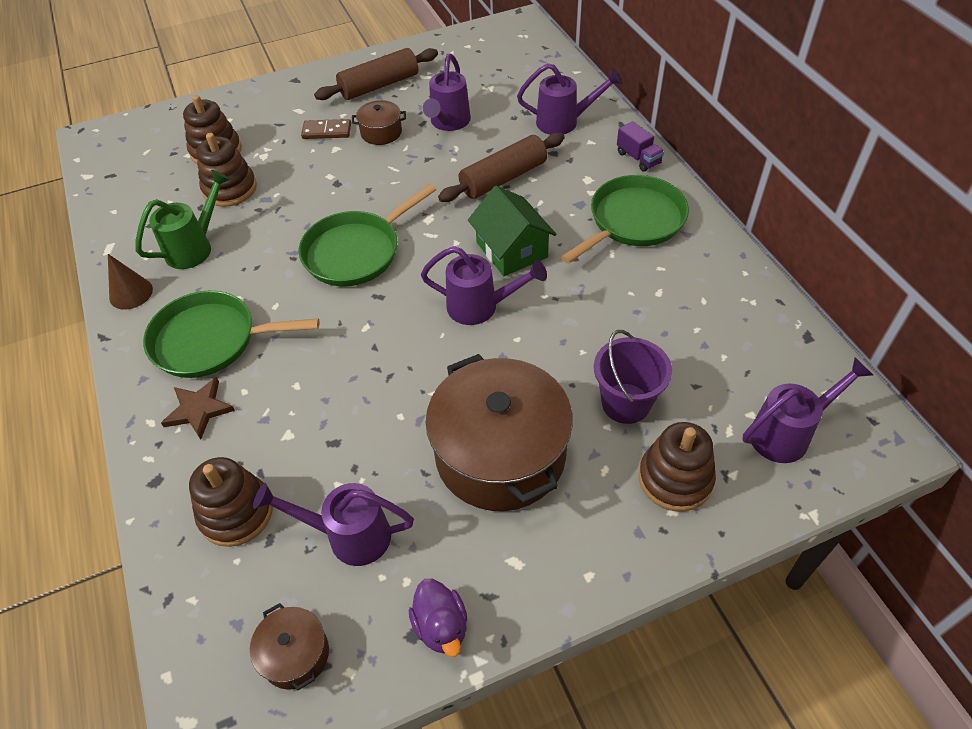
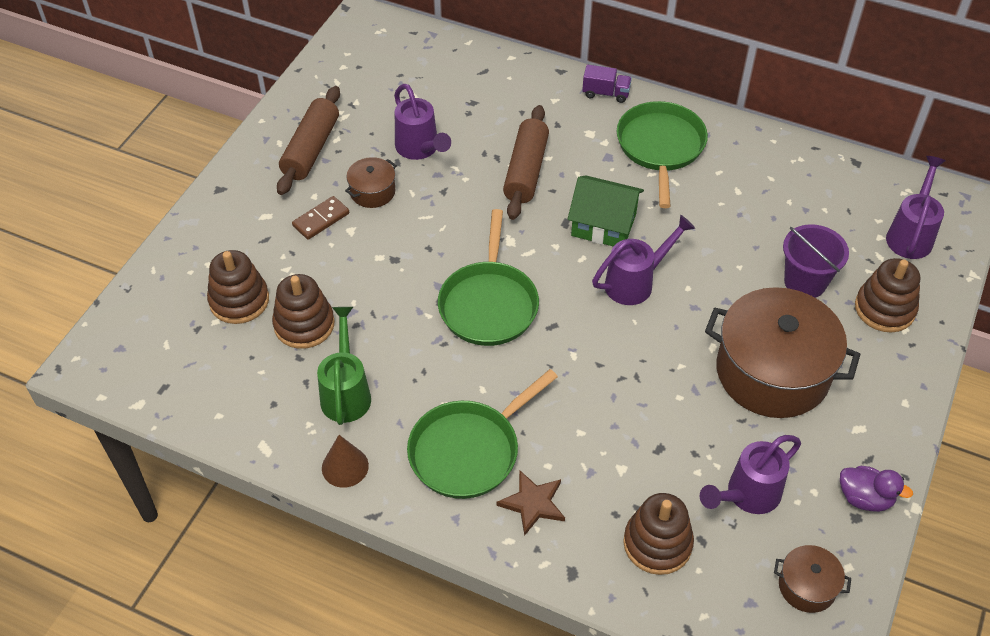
camera: 45 degrees left, 0 degrees up
(564, 122) = (514, 94): purple watering can -> none

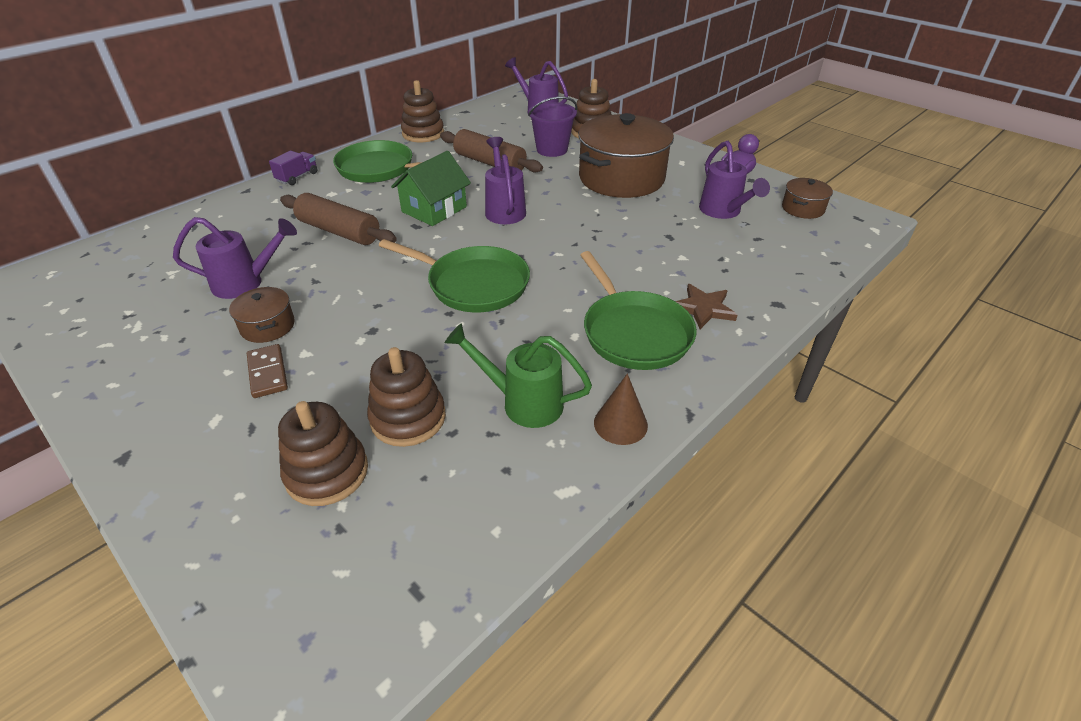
camera: 70 degrees left, 10 degrees down
(311, 149) = (154, 359): brown rolling pin -> brown rolling pin (490, 163)
(657, 543) = (757, 257): brown stacking toy -> brown stacking toy (423, 134)

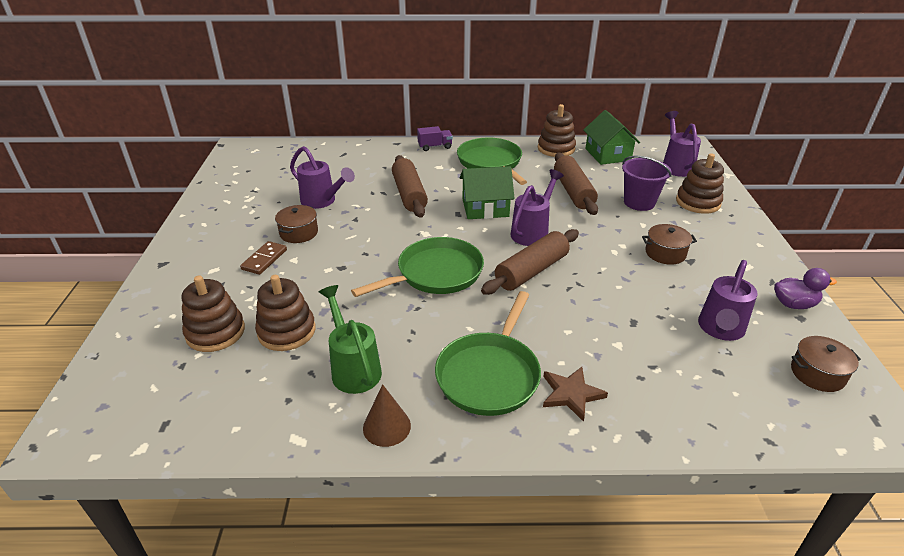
camera: 45 degrees right, 5 degrees down
(474, 122) = (608, 154): none -> green house
(474, 284) = (436, 273): green pan -> green pan turned 105 degrees counterclockwise
(549, 240) = (531, 271): none -> brown rolling pin
(621, 178) = (665, 253): brown pot -> brown pot, size x0.45

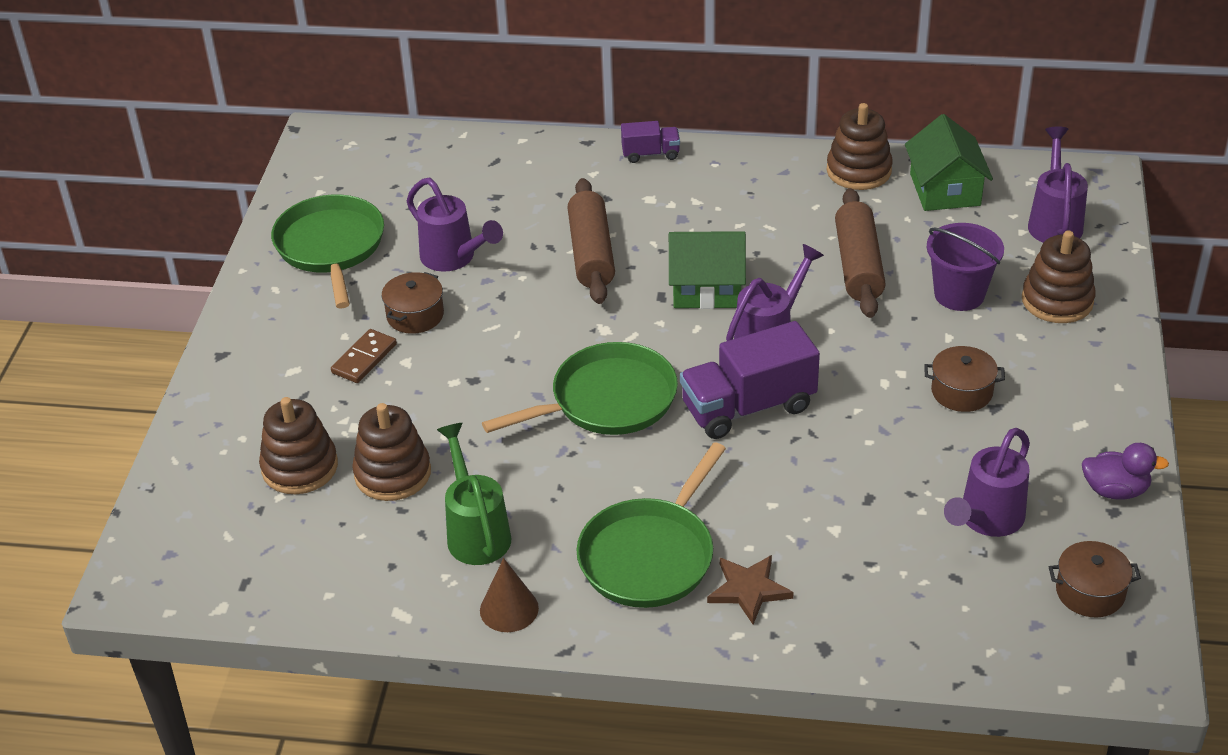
camera: 10 degrees right, 5 degrees up
(490, 162) = (738, 195): green pan -> green pan (331, 247)
(531, 271) = (748, 407): brown rolling pin -> purple truck

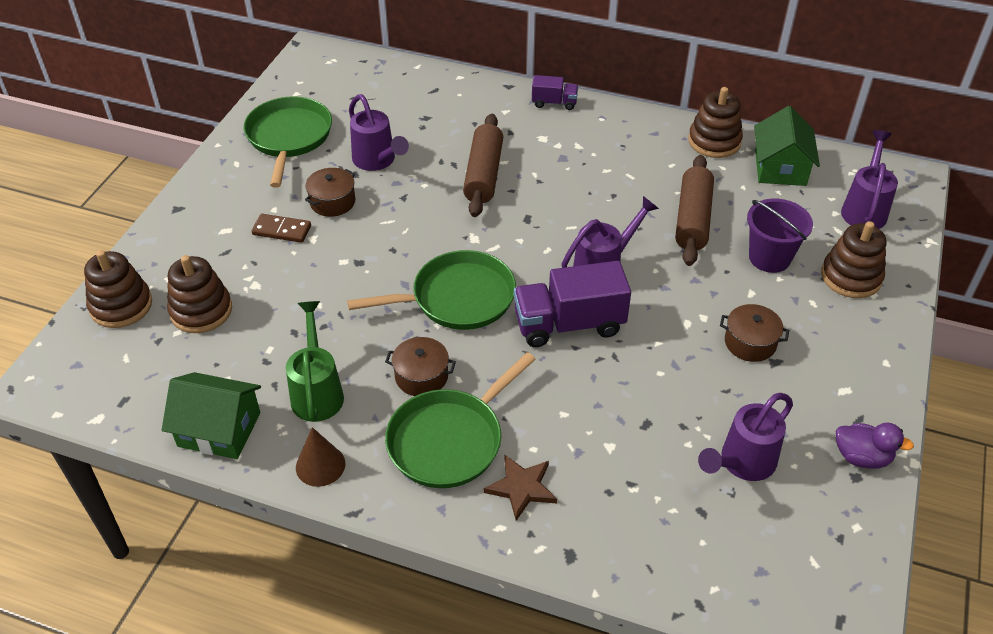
camera: 10 degrees right, 5 degrees up
(364, 359) = (282, 230): brown domino -> brown domino turned 60 degrees clockwise
(392, 473) = (270, 329): brown stacking toy -> brown stacking toy (121, 306)
(706, 288) = (565, 218): green house -> green house (219, 429)
(1090, 592) = (817, 550): brown pot -> brown pot (421, 376)

